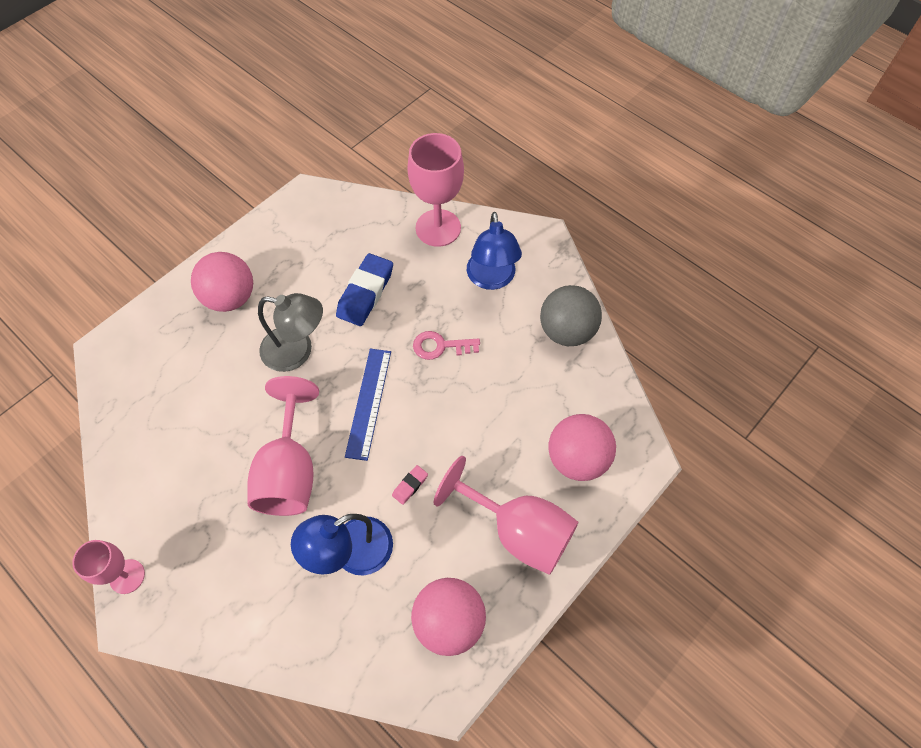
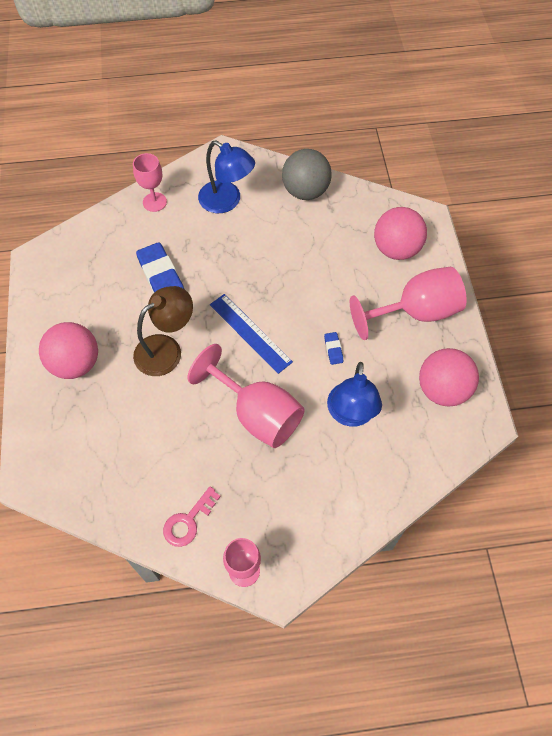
camera: 50 degrees left, 0 degrees up
(297, 351) = (166, 349): grey lamp -> brown lamp
(410, 486) = (333, 349): pink eraser -> blue eraser
(438, 228) = (154, 202): pink goblet -> pink goblet, size x0.59
(440, 346) = (248, 264): pink key -> pink key (188, 521)

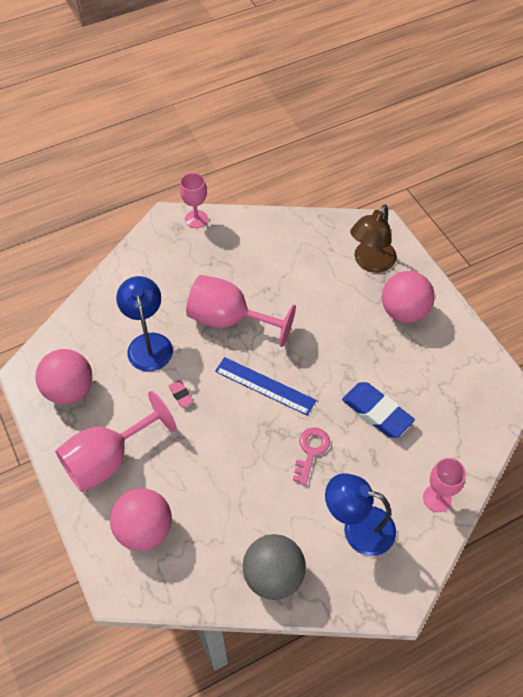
camera: 160 degrees right, 5 degrees down
(166, 349) = (333, 347): brown lamp -> brown lamp (370, 263)
(188, 521) = (249, 234): pink key -> pink key (311, 451)
(333, 349) = (181, 395): blue eraser -> pink eraser

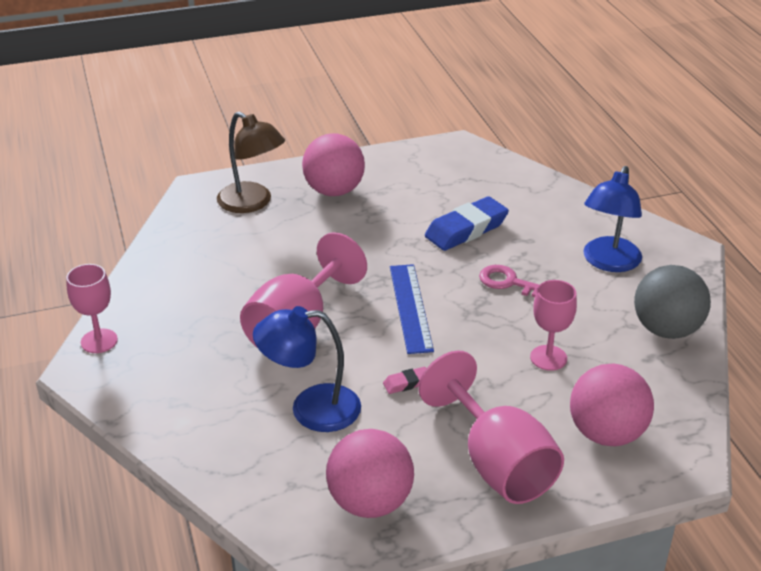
camera: 80 degrees left, 20 degrees down
(265, 386) = (411, 307): blue ruler -> blue ruler turned 45 degrees counterclockwise
(437, 498) = (576, 207): pink goblet -> pink goblet (548, 358)

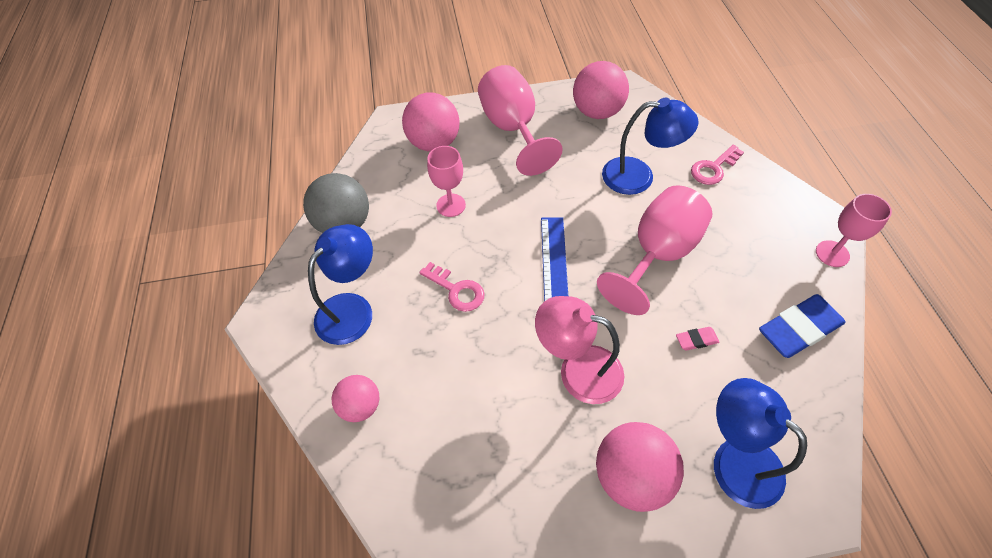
camera: 170 degrees left, 20 degrees up
(207, 426) = (713, 168): none -> pink key
(252, 203) = (735, 459): brown lamp -> blue lamp
(379, 239) = (578, 369): none -> pink lamp
(407, 383) = (565, 191): pink eraser -> pink eraser (696, 340)
(466, 229) = (479, 376): blue eraser -> blue eraser (798, 329)
(561, 207) = (361, 406): none -> pink ball

